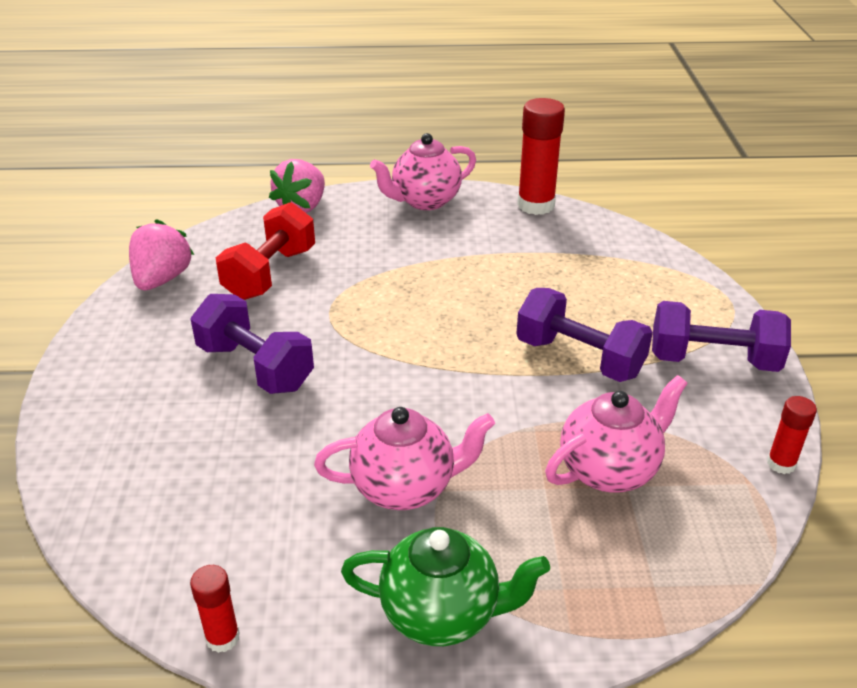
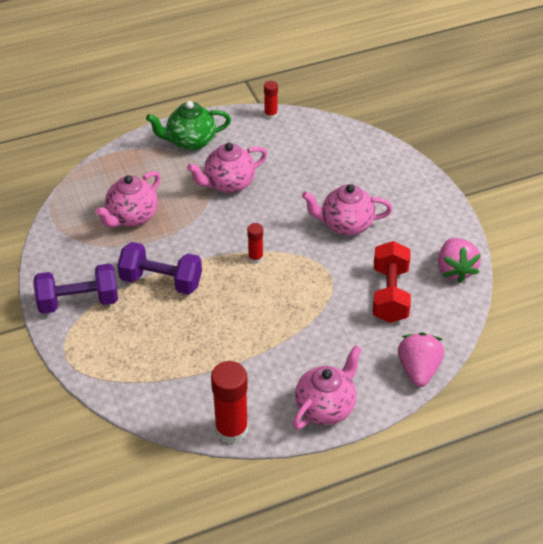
camera: 160 degrees right, 10 degrees up
(255, 367) = (345, 225): purple dumbbell -> pink teapot
(781, 464) = (43, 243): red glue stick -> red glue stick (255, 258)

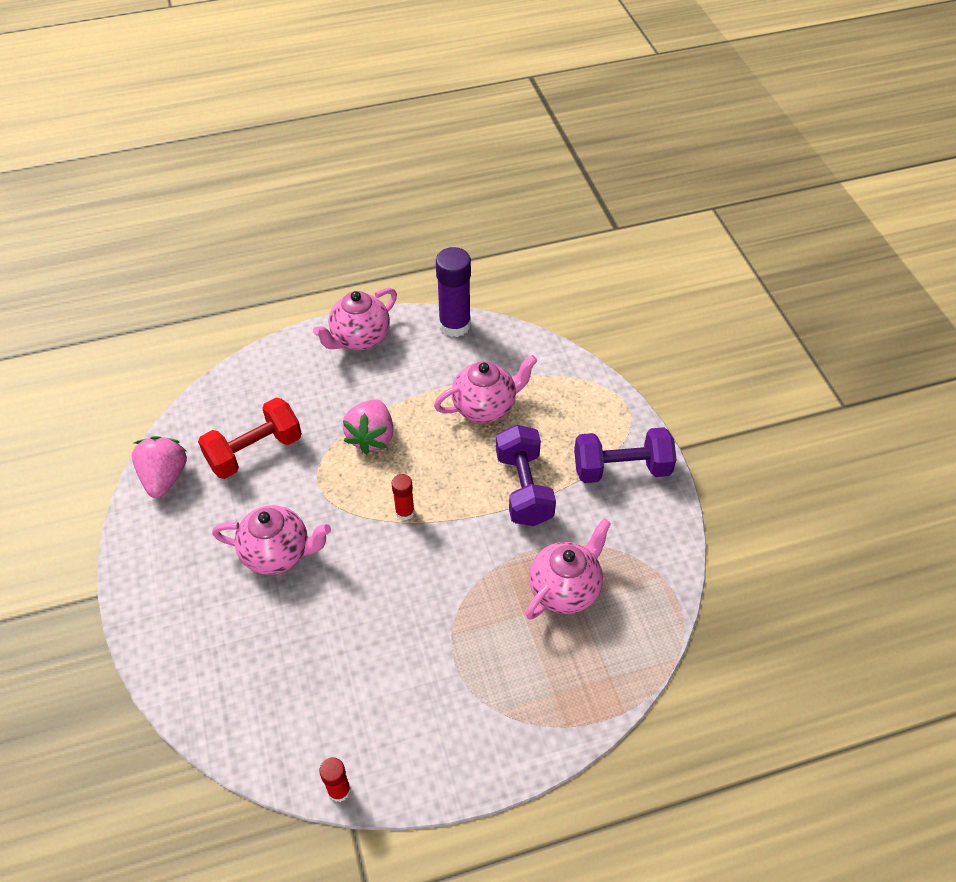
camera: 175 degrees left, 5 degrees up
(161, 281) = (524, 488): purple dumbbell -> purple dumbbell turned 60 degrees clockwise
(190, 142) = (479, 734): green teapot -> none
(228, 184) = (426, 639): pink teapot -> pink teapot (485, 407)
(231, 429) = (454, 325): red glue stick -> purple glue stick
(390, 294) = (255, 451): red dumbbell -> red dumbbell turned 45 degrees clockwise
(418, 369) = (255, 367): pink strawberry -> pink strawberry (371, 437)

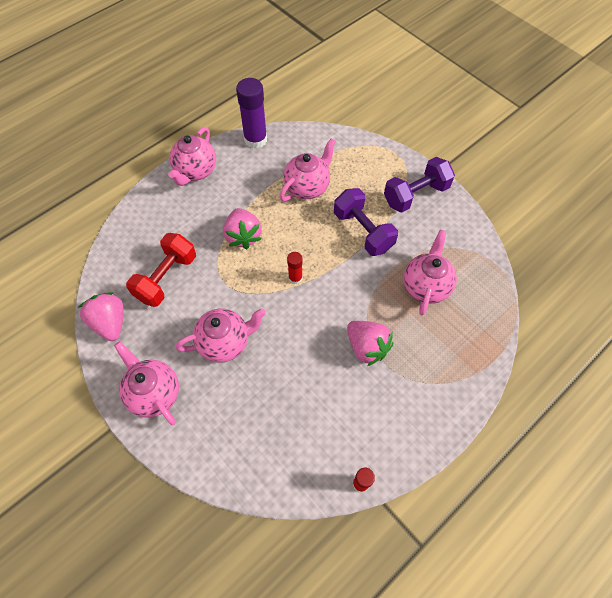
camera: 25 degrees left, 10 degrees up
(166, 577) = (154, 393): none -> pink teapot
(443, 632) = (367, 347): none -> pink strawberry

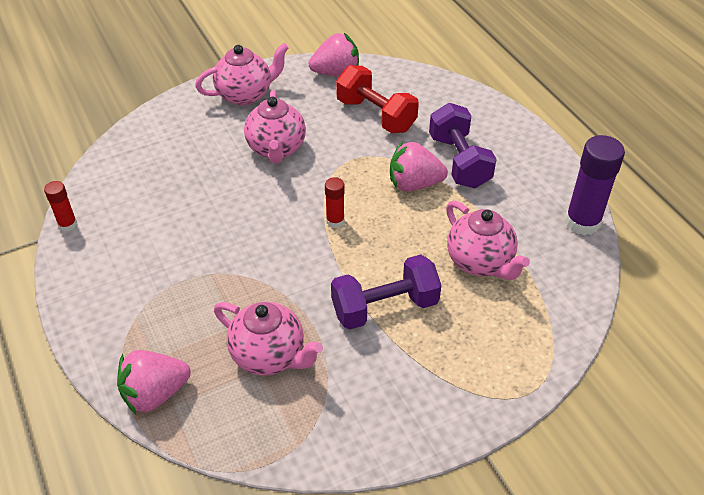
camera: 105 degrees right, 15 degrees down
(195, 171) = (531, 155): pink teapot -> none
(367, 347) = (212, 267): pink strawberry -> pink strawberry (155, 394)
(415, 195) = (434, 394): purple dumbbell -> purple dumbbell (459, 161)

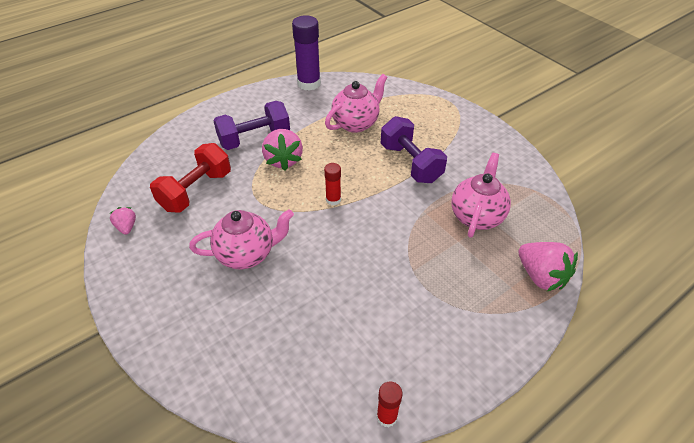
camera: 100 degrees left, 0 degrees up
(245, 95) = (157, 298): pink teapot -> none
(336, 73) = (127, 227): pink strawberry -> pink strawberry, size x0.54

